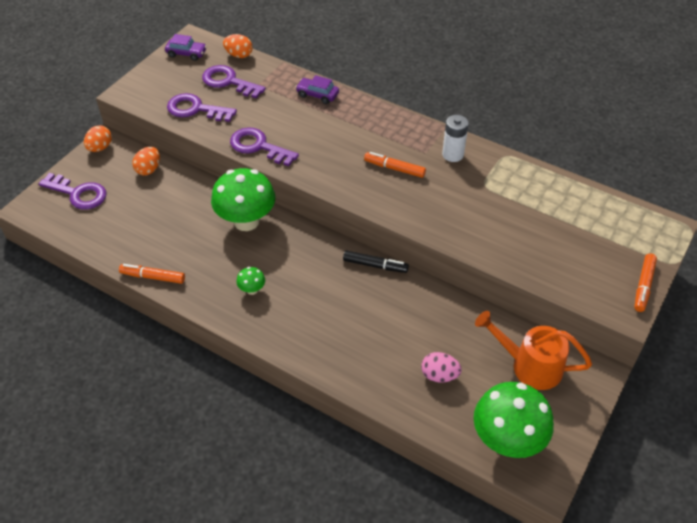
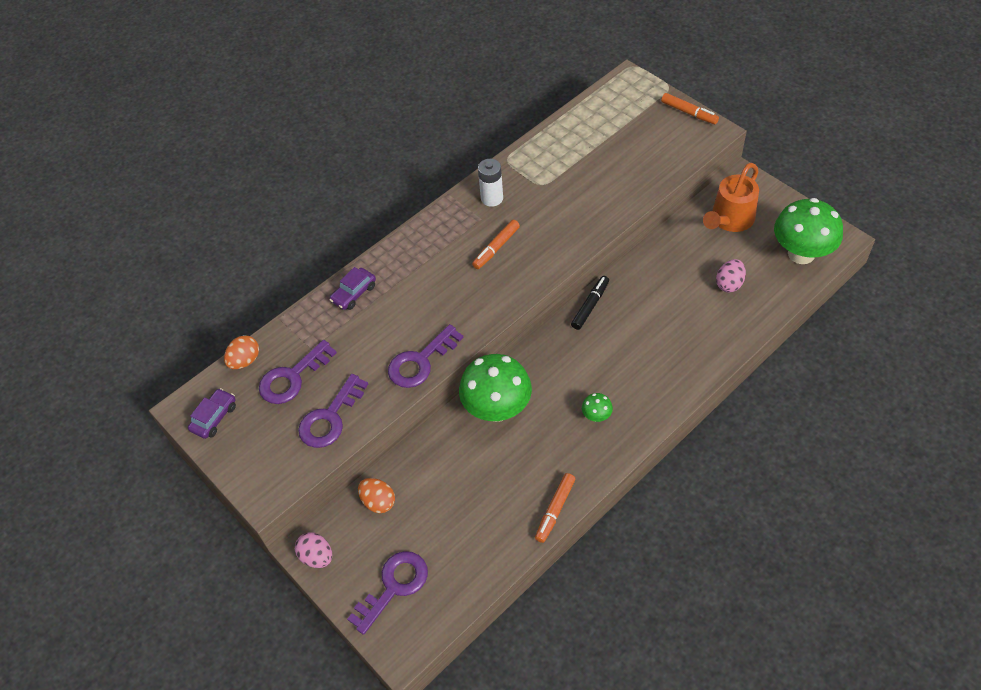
camera: 70 degrees left, 5 degrees up
(100, 148) = (317, 556): orange egg -> pink egg

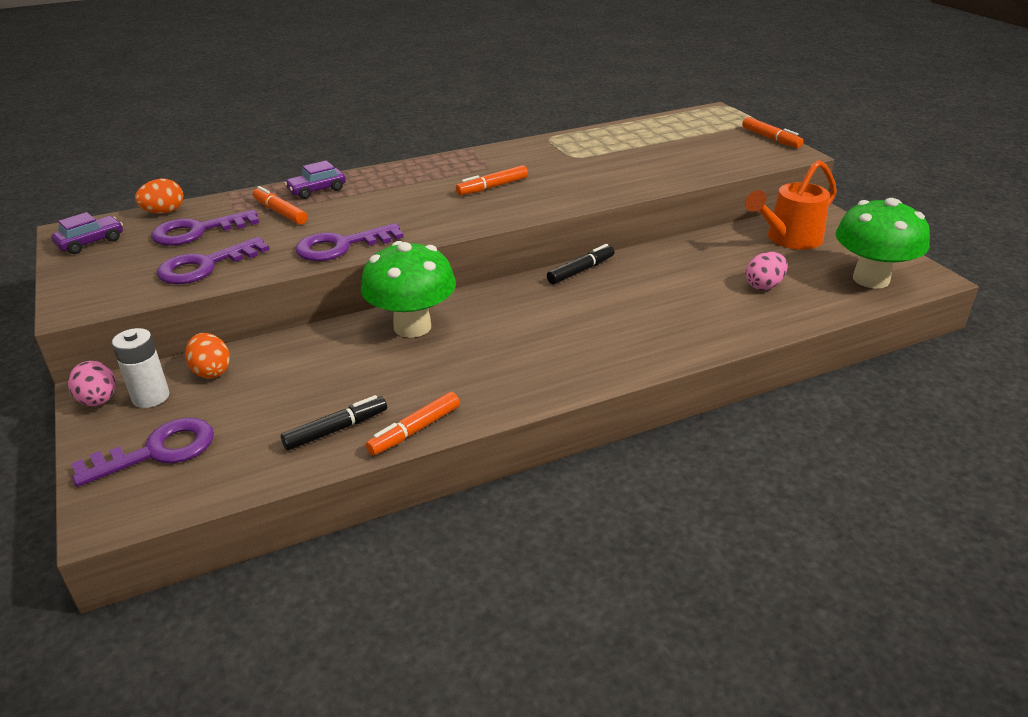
camera: 15 degrees right, 20 degrees down
(343, 332) = (280, 212): none -> orange marker
(492, 198) = (514, 157): white battery -> white battery (151, 397)
(502, 527) = (336, 429): none -> black marker
(596, 416) = (528, 358): green mushroom -> none

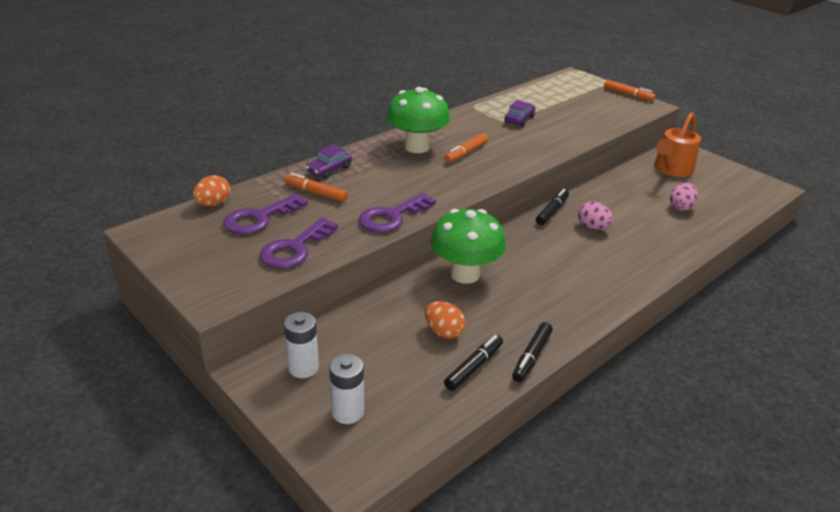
camera: 20 degrees left, 0 degrees up
(91, 242) = (172, 240): purple car -> purple car (519, 119)
(98, 401) = (260, 379): pink egg -> pink egg (592, 227)
(157, 451) = (347, 412): purple key -> white battery
(211, 371) = (336, 337): orange egg -> orange egg (443, 332)
(415, 430) = (531, 357): orange marker -> black marker
(871, 279) = (742, 194): green mushroom -> green mushroom (417, 147)

